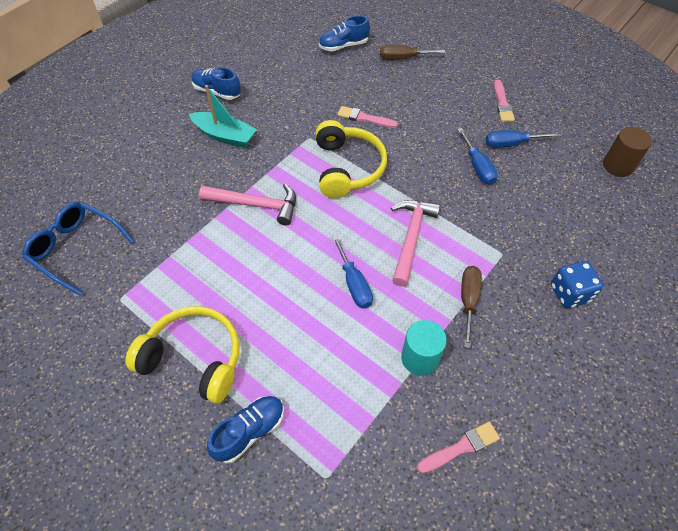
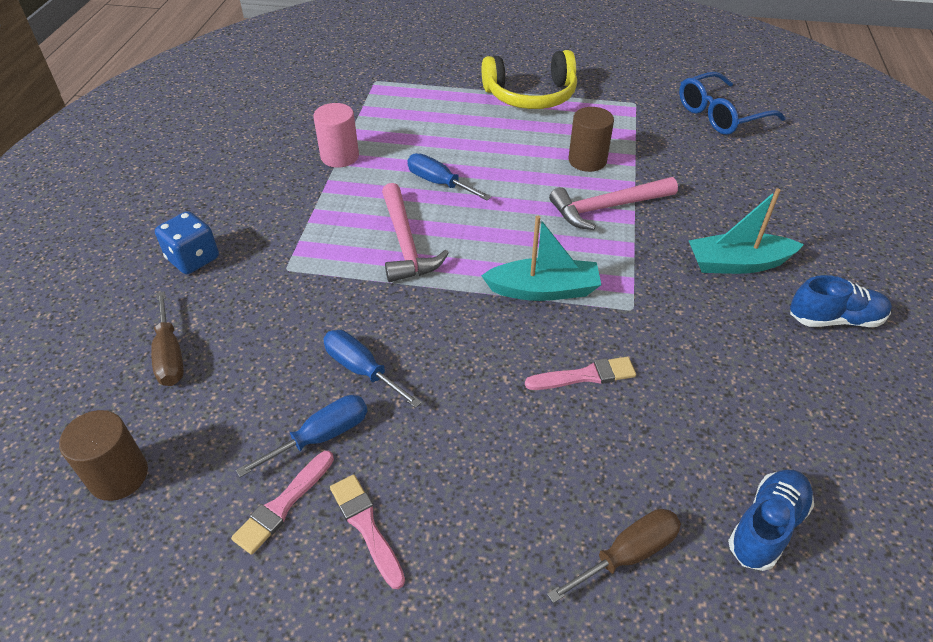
camera: 150 degrees right, 10 degrees down
(76, 249) = (720, 115): blue glasses -> blue glasses turned 150 degrees clockwise
(226, 252) = (587, 160): none -> brown cylinder
(250, 431) = (449, 80): blue shoe -> none
(347, 168) = (543, 290): yellow headphones -> turquoise boat
(419, 358) = (340, 156): turquoise cylinder -> pink cylinder
(461, 447) = (279, 122): pink brush -> pink brush (283, 505)
(468, 300) = (310, 212): brown screwdriver -> brown screwdriver (170, 355)

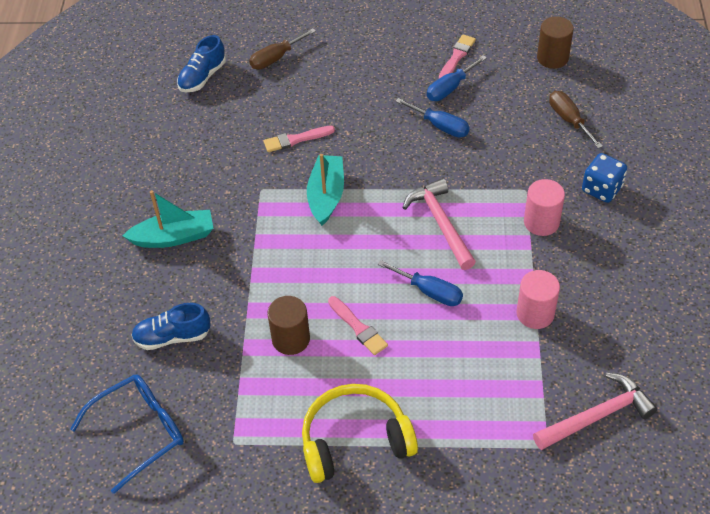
camera: 175 degrees right, 5 degrees up
(287, 232) = (541, 222): none -> pink cylinder
(366, 526) = (410, 53): pink brush -> pink brush (358, 328)
(543, 290) = (326, 196): turquoise boat -> turquoise boat turned 105 degrees clockwise
(607, 208) = (274, 281): pink hammer -> pink hammer (597, 416)
(834, 319) = (116, 198): blue shoe -> blue shoe (172, 337)

